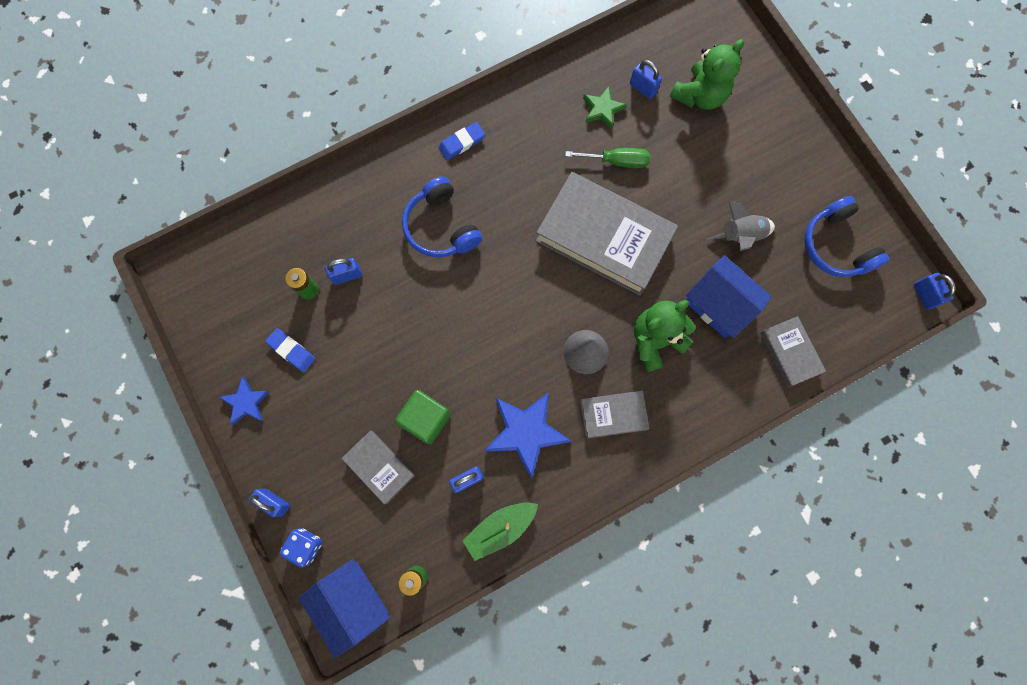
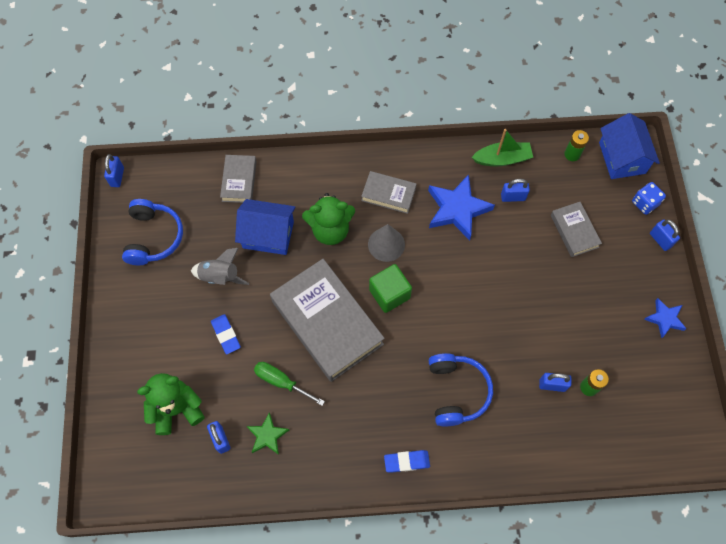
camera: 155 degrees left, 10 degrees down
(291, 351) = (617, 343): blue eraser -> blue eraser (226, 335)
(426, 419) = (527, 249): green cube -> green cube (389, 294)
(719, 304) = (268, 234): blue house -> blue house turned 60 degrees counterclockwise

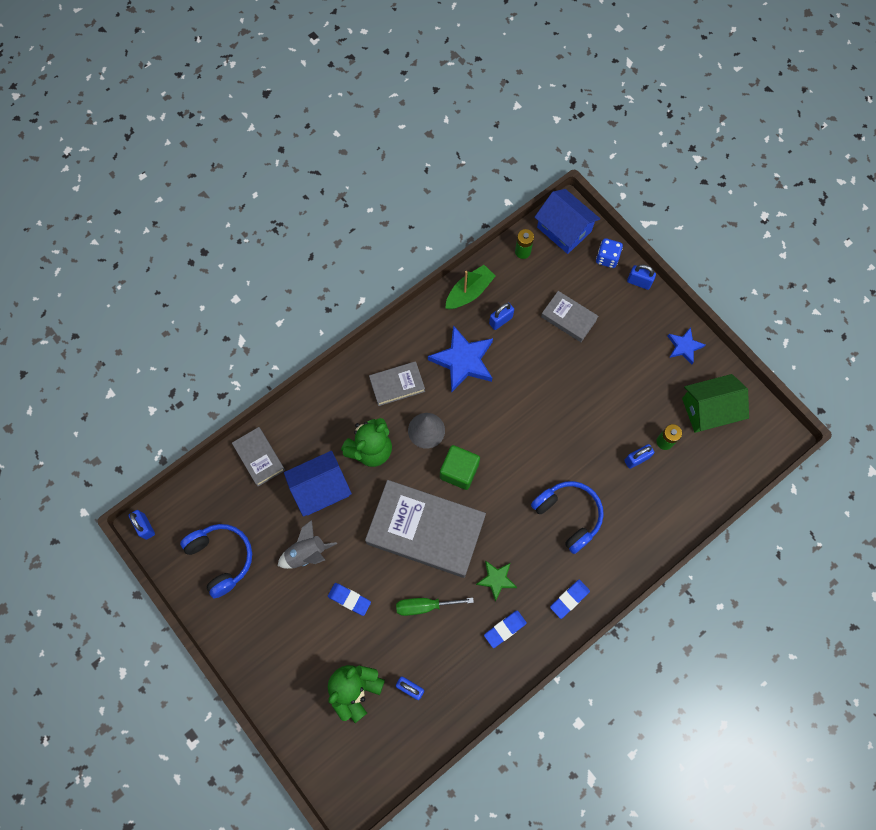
camera: 35 degrees left, 5 degrees up
(267, 435) = (445, 657): green star -> green star (496, 579)
(333, 447) = (505, 629): none -> blue eraser
(650, 387) = (709, 409): none -> green house

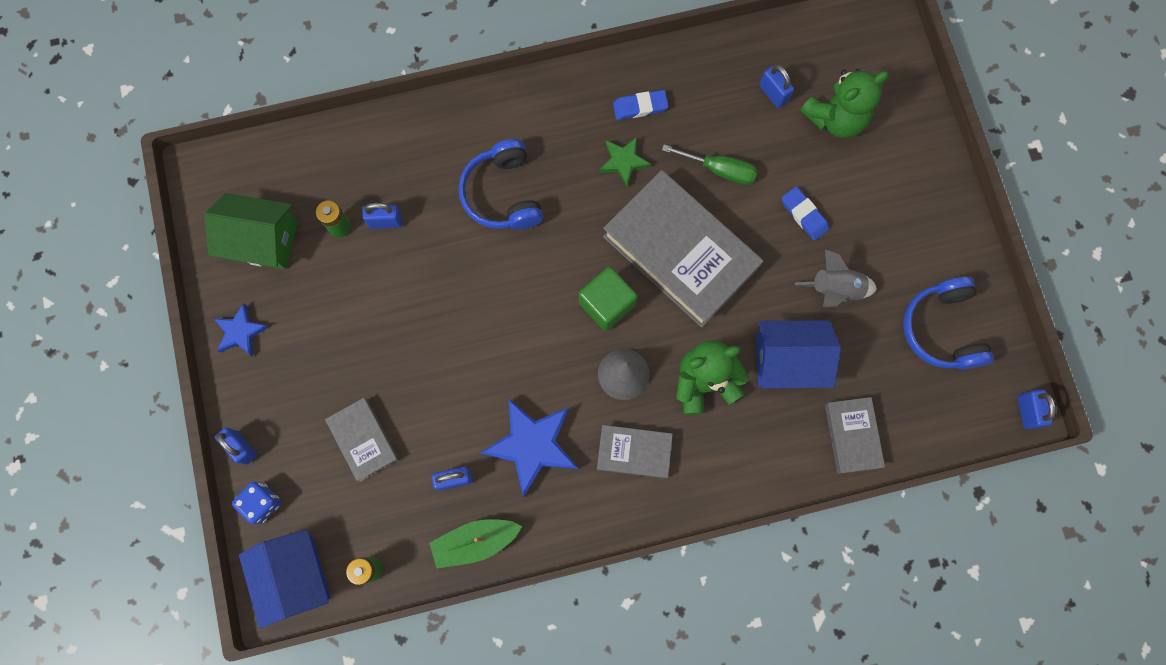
camera: 155 degrees left, 5 degrees up
(569, 599) = (552, 105): blue eraser -> none

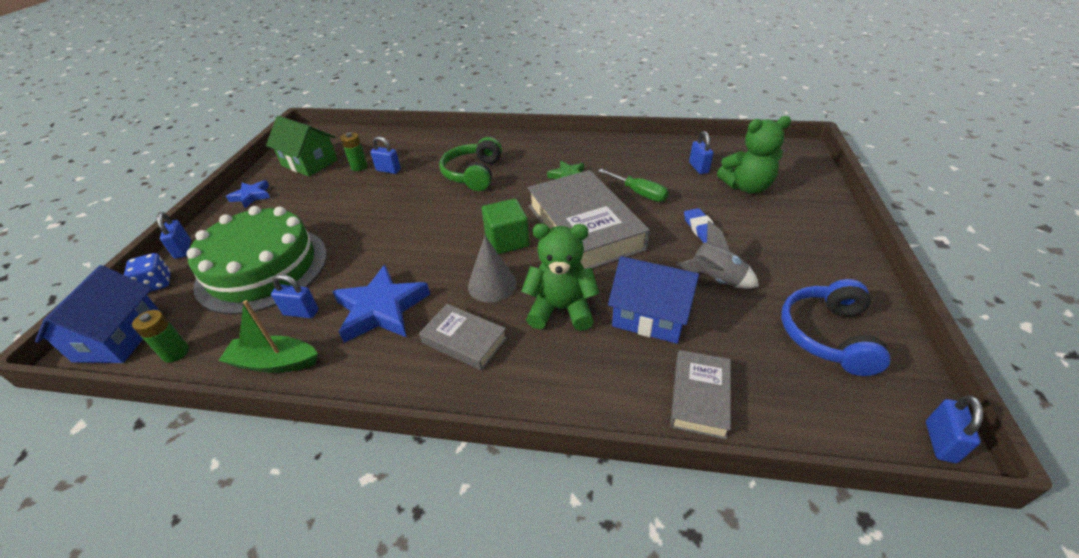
camera: 25 degrees right, 35 degrees down
(363, 440) = (263, 268): grey book -> green cake
(503, 194) = (473, 174): blue headphones -> green headphones
(640, 107) = (595, 156): blue eraser -> none

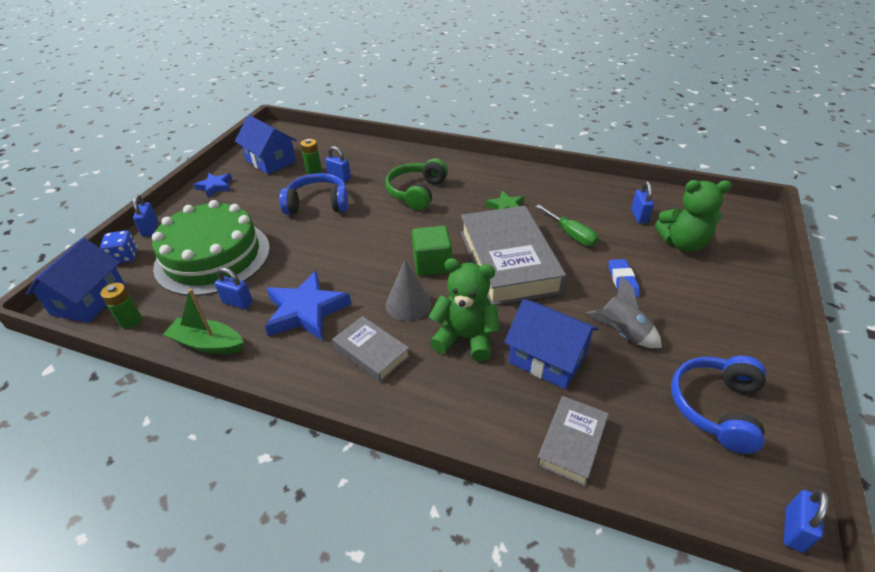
camera: 10 degrees right, 0 degrees up
(309, 163) = (271, 161): green house -> blue house
(370, 199) = (318, 204): none -> blue headphones

